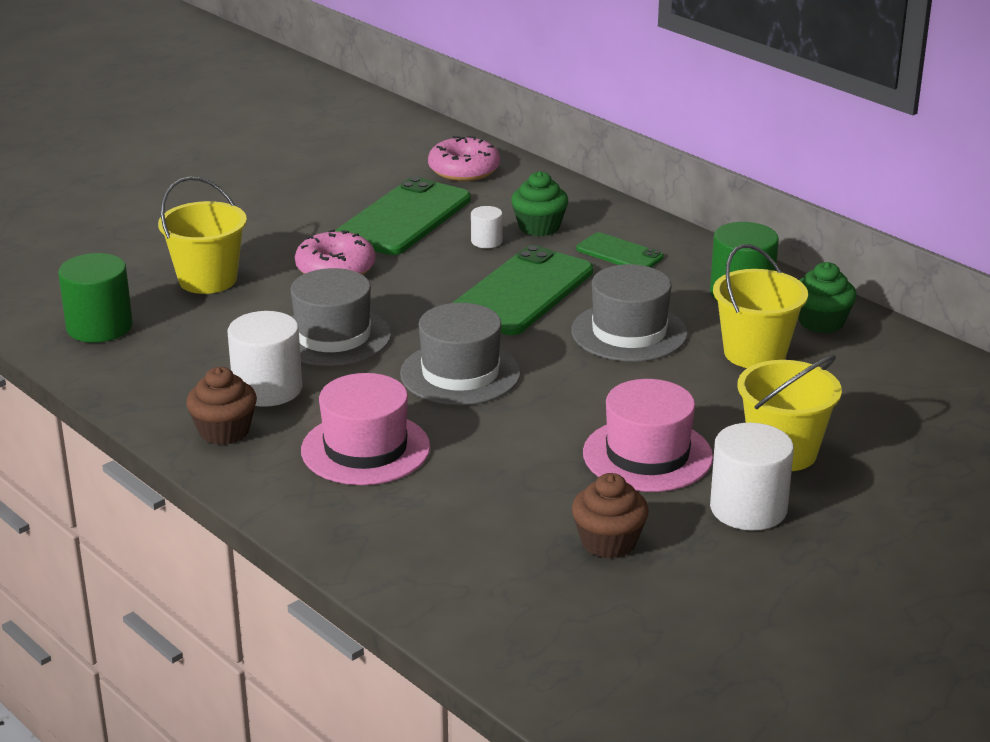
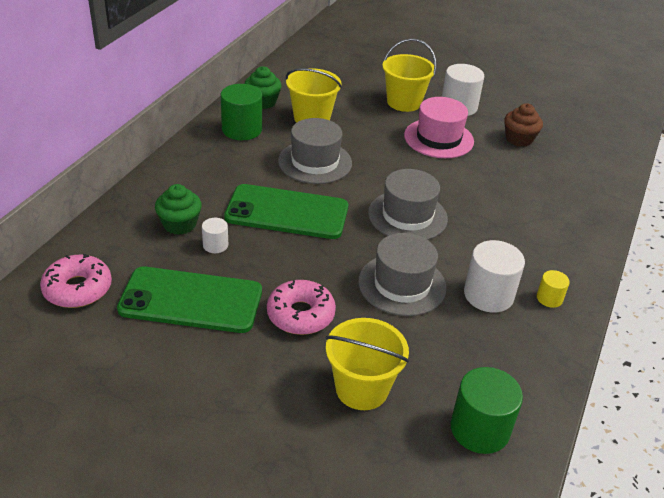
camera: 115 degrees left, 10 degrees up
(224, 431) = (549, 298): brown cupcake -> yellow cylinder
(365, 449) = (515, 233): pink hat -> none
(619, 253) = (207, 181): green phone -> none

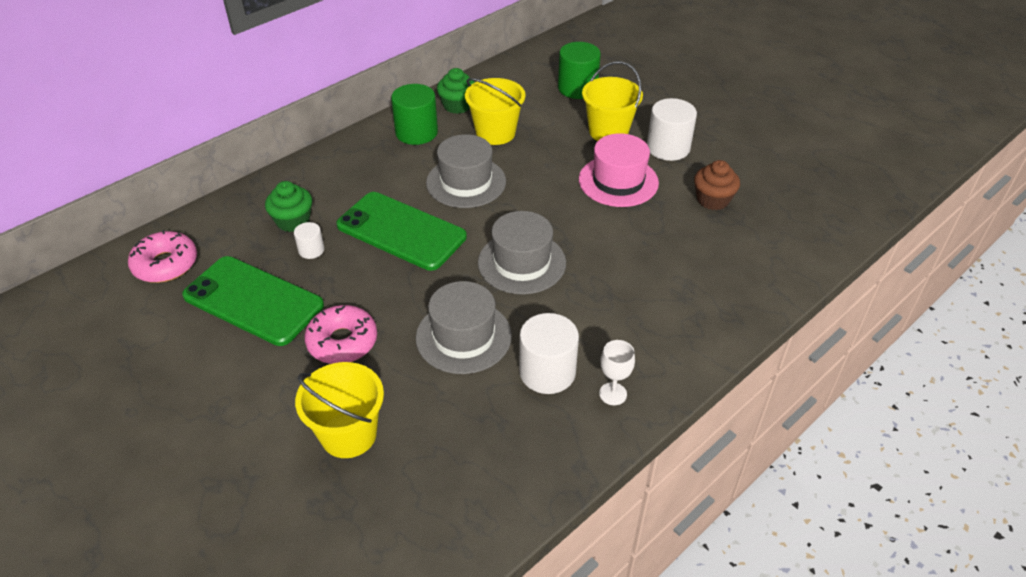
camera: 25 degrees right, 5 degrees up
(479, 429) = (435, 513): green cylinder -> green cylinder (577, 88)
(549, 298) = (613, 394): yellow cylinder -> white goblet

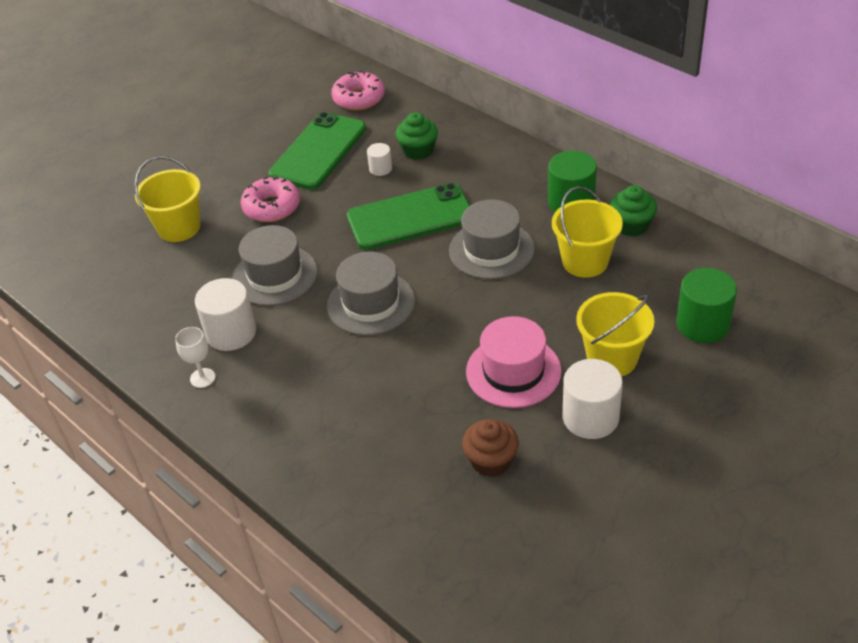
camera: 90 degrees right, 0 degrees up
(401, 231) = (410, 217): green phone -> green phone turned 45 degrees clockwise

